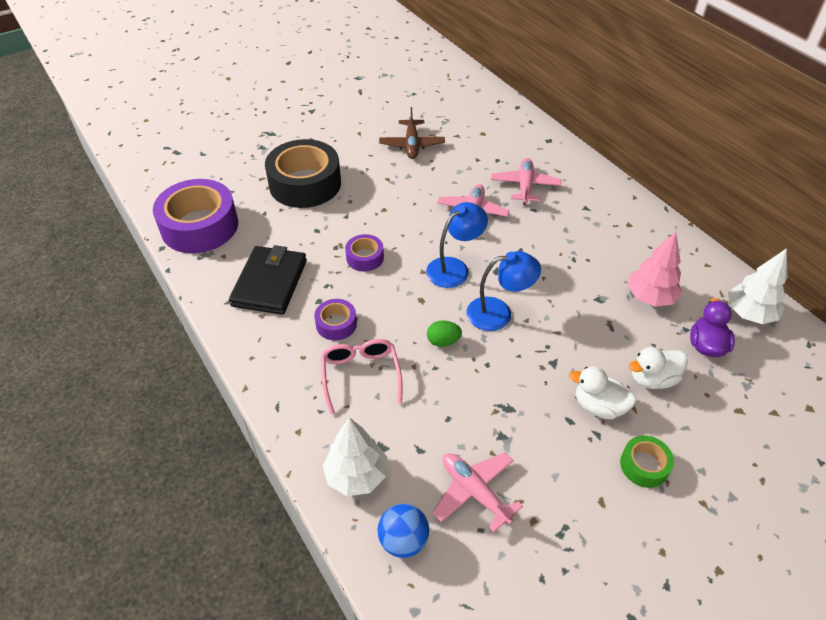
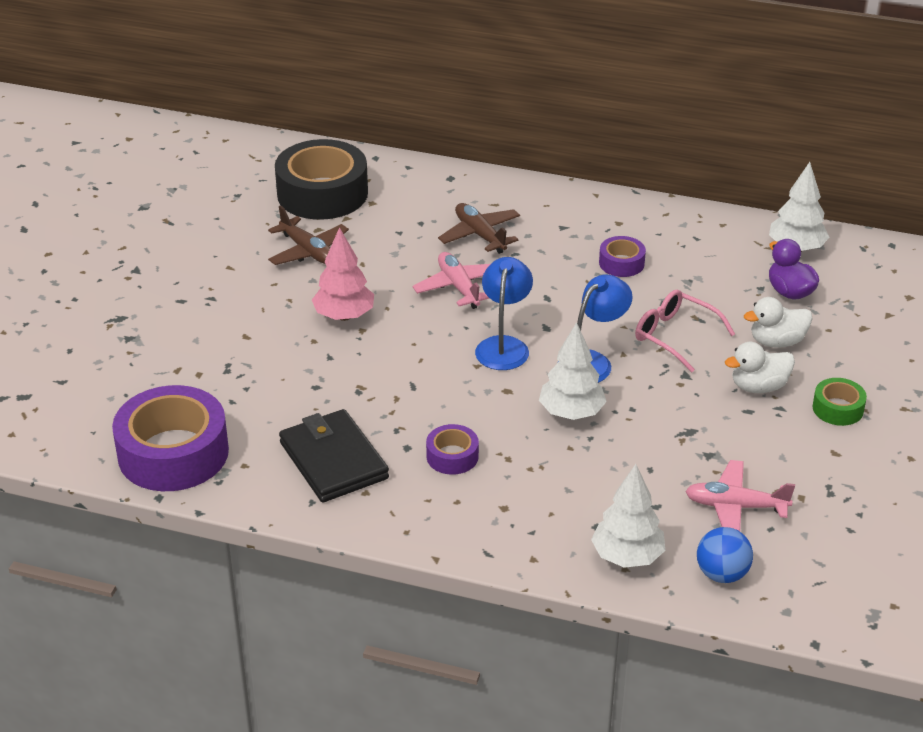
camera: 40 degrees left, 10 degrees down
(305, 184) = (238, 349): black tape -> black tape (322, 193)
(361, 375) = (531, 483): pink glasses -> pink glasses (675, 336)
(365, 257) = (402, 384): purple tape -> purple tape (621, 263)
(443, 341) = (571, 413): green egg -> white tree
(525, 186) = (480, 235): pink plane -> brown plane
(650, 297) = (705, 277): pink tree -> pink tree (344, 316)
(652, 379) = (777, 342): white duck -> white duck turned 45 degrees clockwise

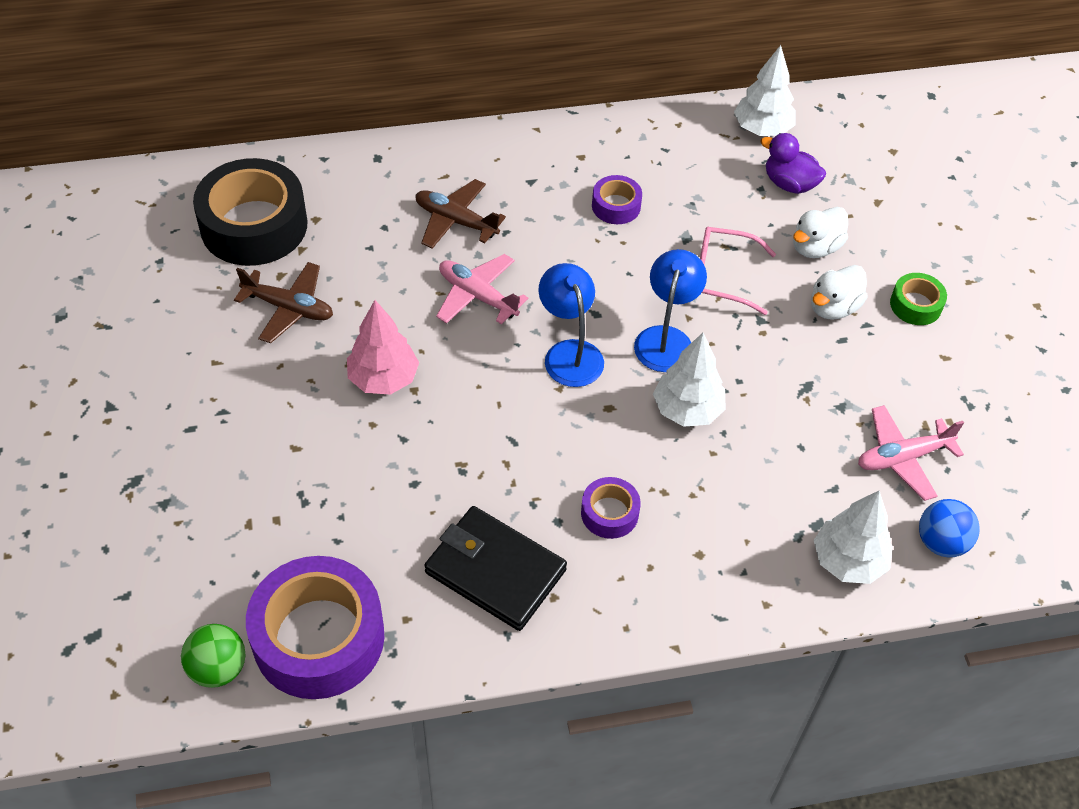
camera: 30 degrees left, 15 degrees up
(90, 445) = (218, 668): none -> green ball

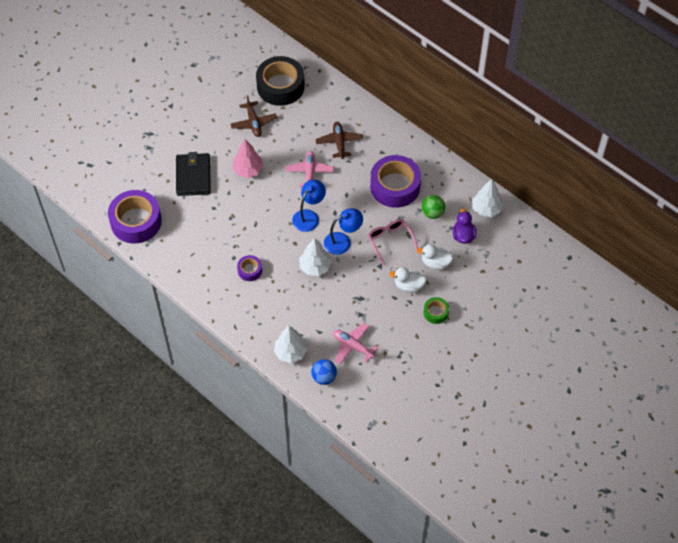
camera: 55 degrees right, 5 degrees up
(218, 668) = (105, 204): green ball -> green ball (432, 213)
(495, 571) = (199, 252): black wallet -> black wallet (193, 176)
(616, 206) = (395, 186): purple tape -> purple tape, size x2.11

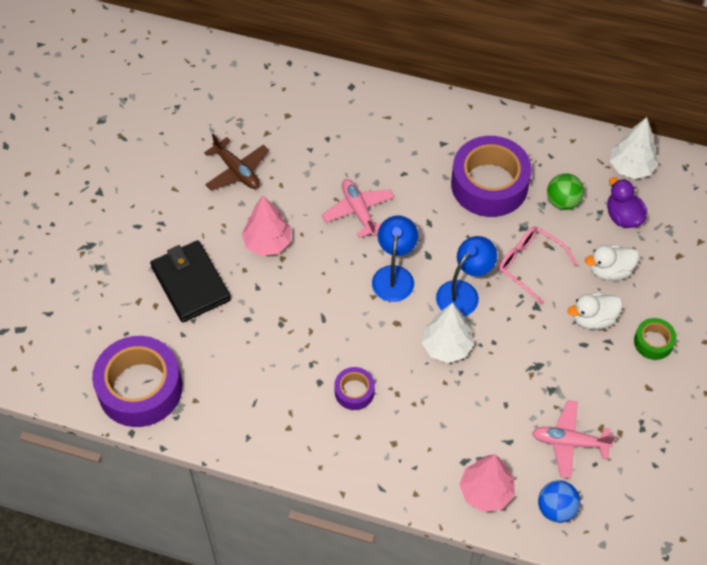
camera: 25 degrees left, 0 degrees up
(280, 86) = (246, 104): black tape -> none
(290, 352) = (486, 492): white tree -> pink tree
(339, 142) = (375, 152): brown plane -> none

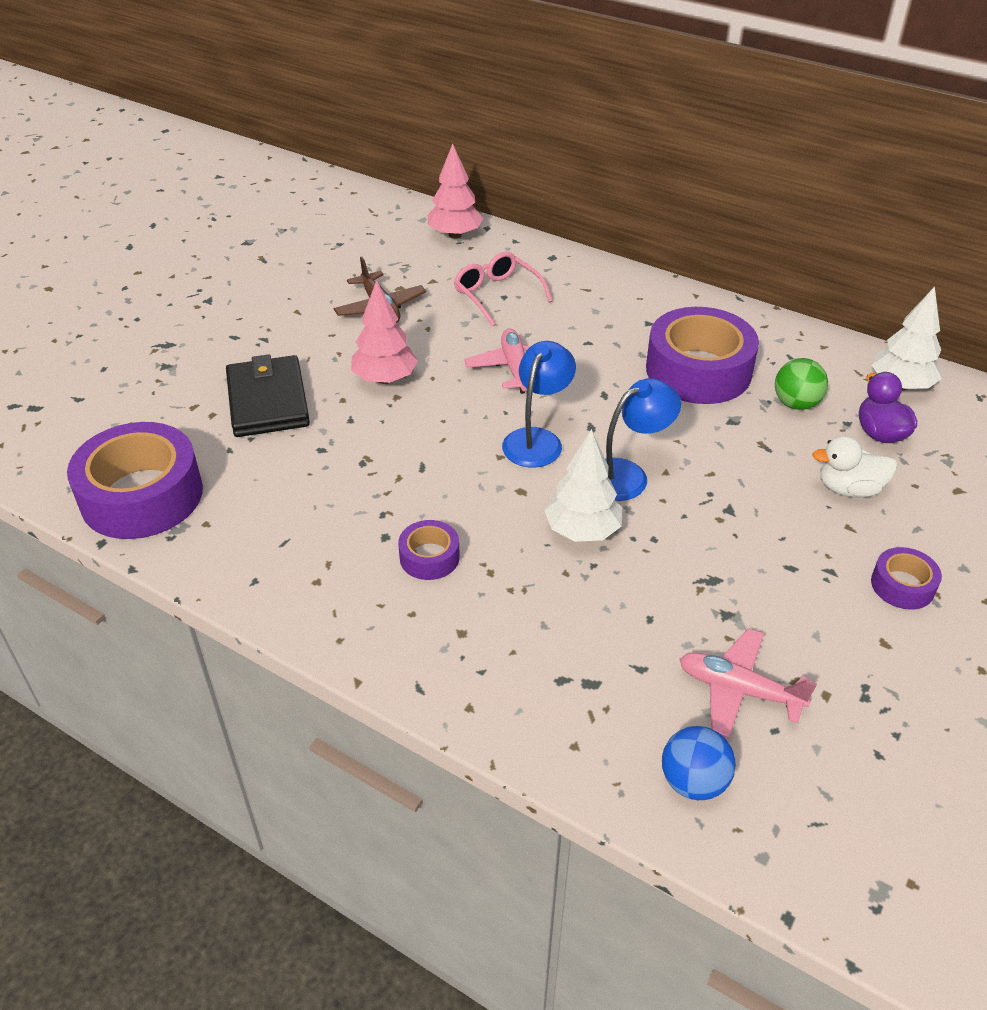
camera: 15 degrees right, 15 degrees down
(486, 492) = (583, 730): pink tree -> pink tree (455, 235)
(529, 265) = (731, 461): pink glasses -> pink glasses (497, 294)
(593, 319) = (812, 540): white duck -> none
(653, 342) = (902, 585): green tape -> purple tape

